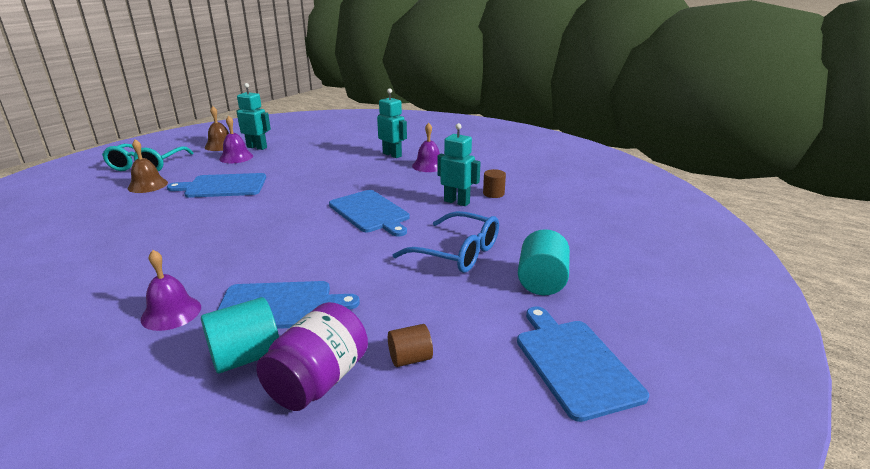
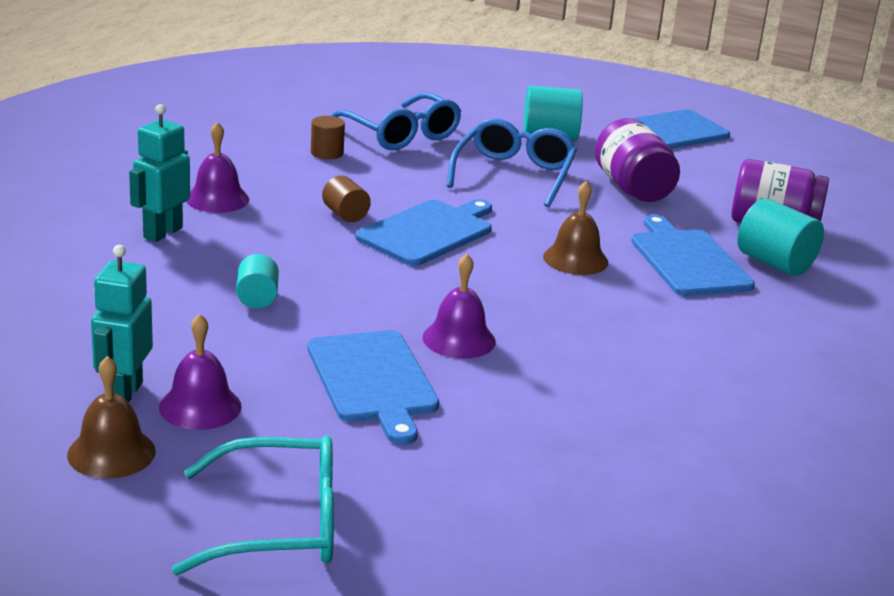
camera: 105 degrees left, 0 degrees up
(147, 185) = (399, 476): brown bell -> brown bell (575, 259)
(171, 313) = (749, 321): purple bell -> purple bell (459, 339)
(316, 169) = (257, 298): none -> turquoise cylinder
(410, 358) = (713, 191): brown cylinder -> brown cylinder (345, 215)
(424, 306) = (632, 188): none -> purple jar
(457, 202) = (366, 176): turquoise robot -> none
(530, 218) = (401, 135): none -> blue glasses

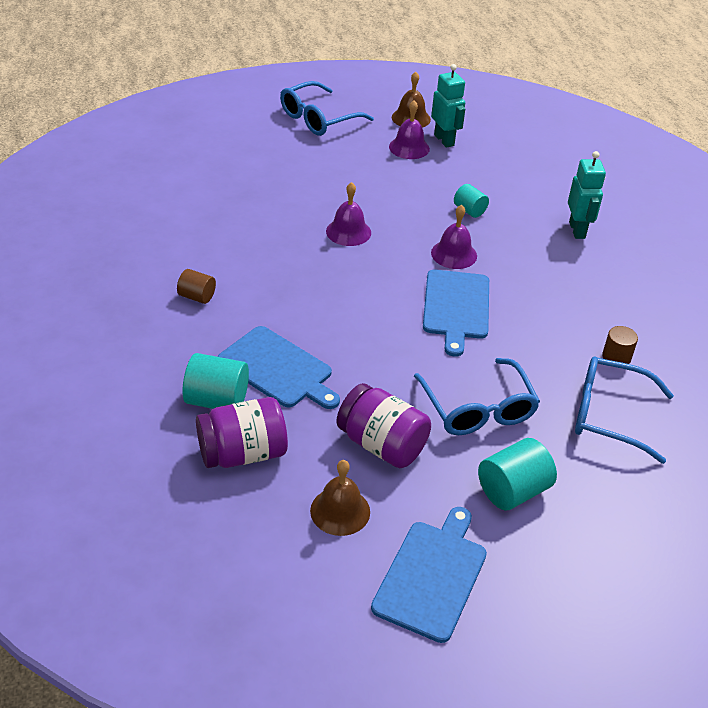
camera: 145 degrees right, 15 degrees up
(217, 199) = (598, 271): purple bell -> purple bell (454, 254)
(279, 525) = (318, 119): turquoise glasses -> blue glasses
(345, 215) = (518, 297): brown cylinder -> brown cylinder (197, 296)
(373, 380) = (359, 190): blue cutting board -> none
(575, 259) = (348, 330): brown bell -> brown bell (340, 511)

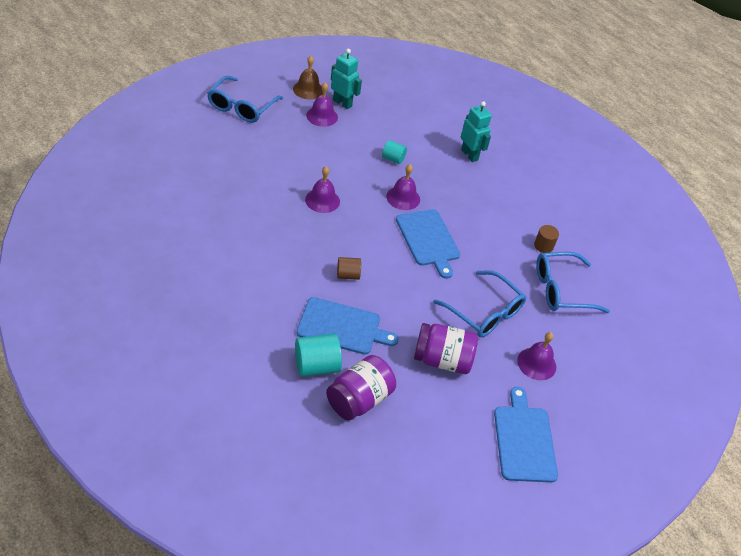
camera: 30 degrees left, 5 degrees up
(197, 296) = (249, 287): brown cylinder -> brown cylinder (348, 275)
(340, 511) = (445, 417): brown bell -> none
(512, 491) = (536, 363): turquoise cylinder -> purple bell

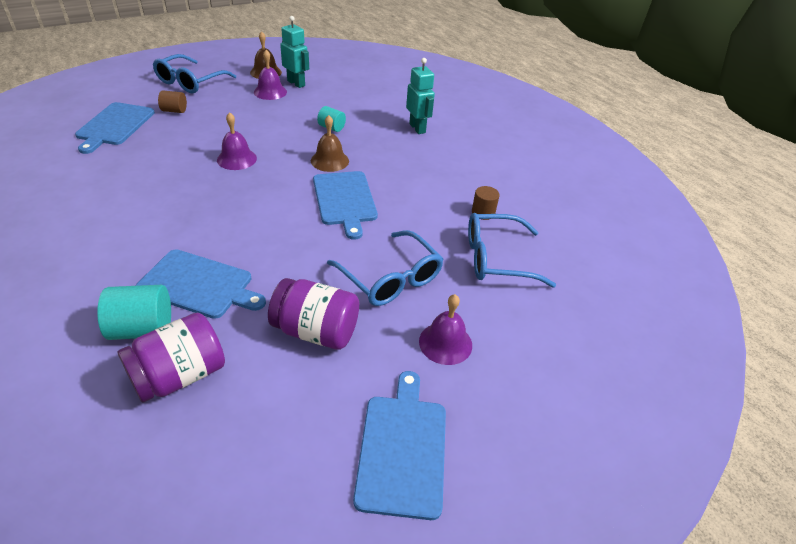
camera: 10 degrees right, 5 degrees down
(197, 167) = (114, 125): none -> blue cutting board
(348, 275) = (232, 230): brown cylinder -> brown cylinder (174, 111)
(403, 198) = (329, 161): purple bell -> brown bell

